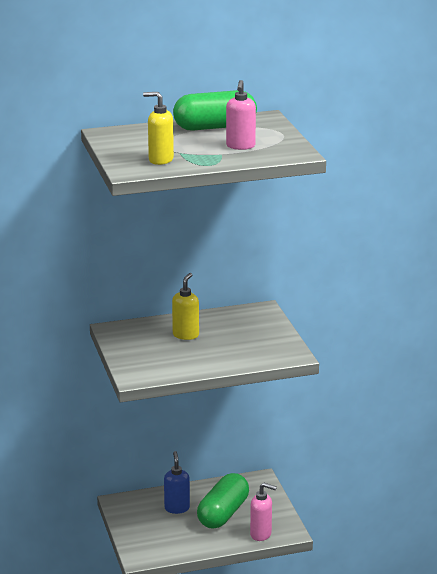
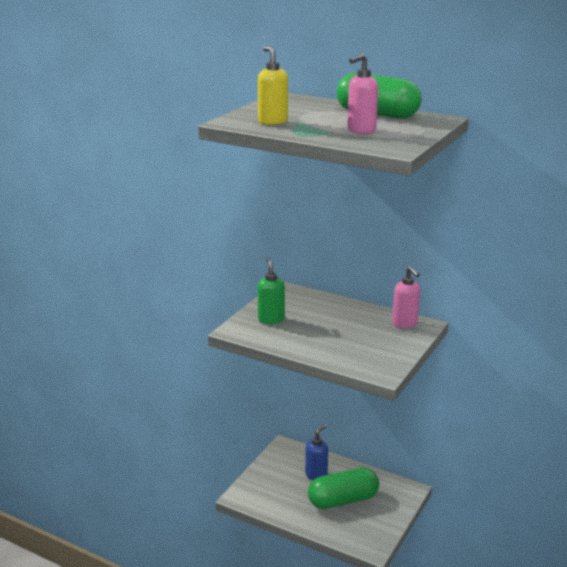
camera: 45 degrees right, 0 degrees up
(147, 356) = (271, 319): none -> green soap dispenser
(186, 335) = (327, 317): yellow soap dispenser -> none
(261, 534) = (348, 535): pink soap dispenser -> pink soap dispenser (405, 324)

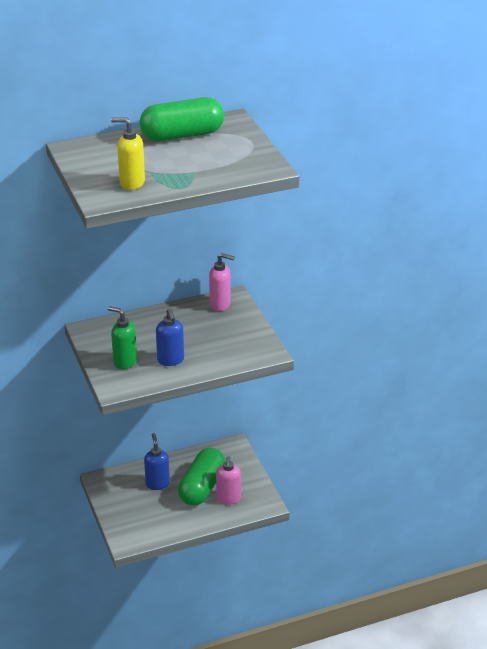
camera: 50 degrees left, 10 degrees up
(302, 336) = (171, 360): none -> blue soap dispenser
(361, 130) = (211, 161): pink soap dispenser -> pink soap dispenser (228, 499)

